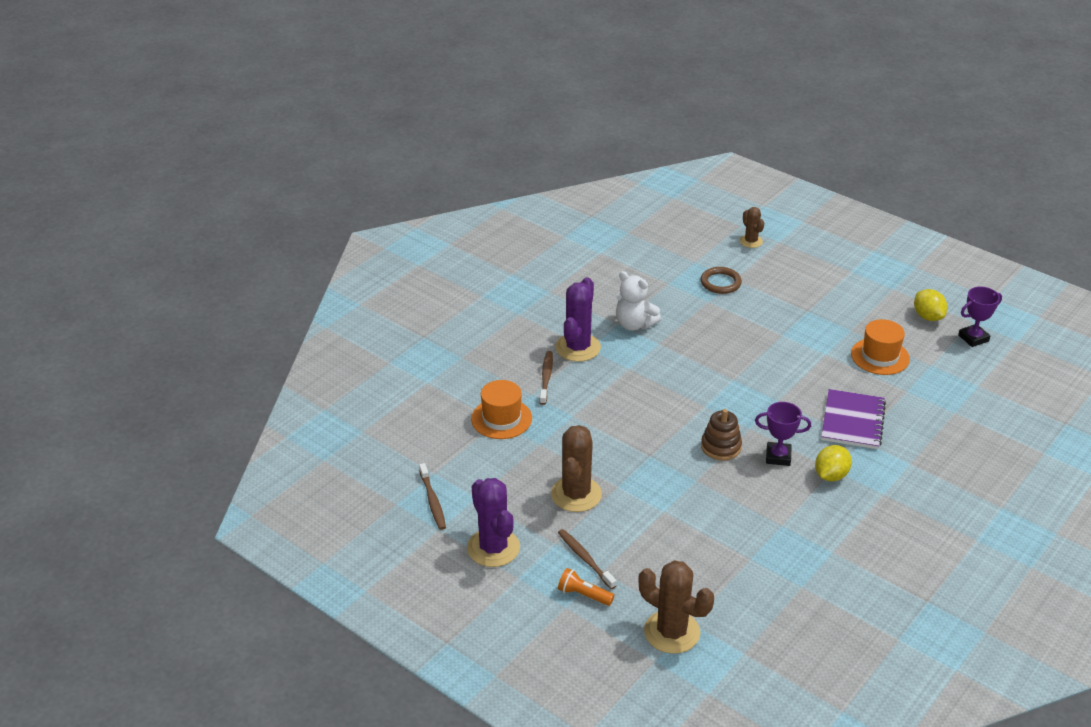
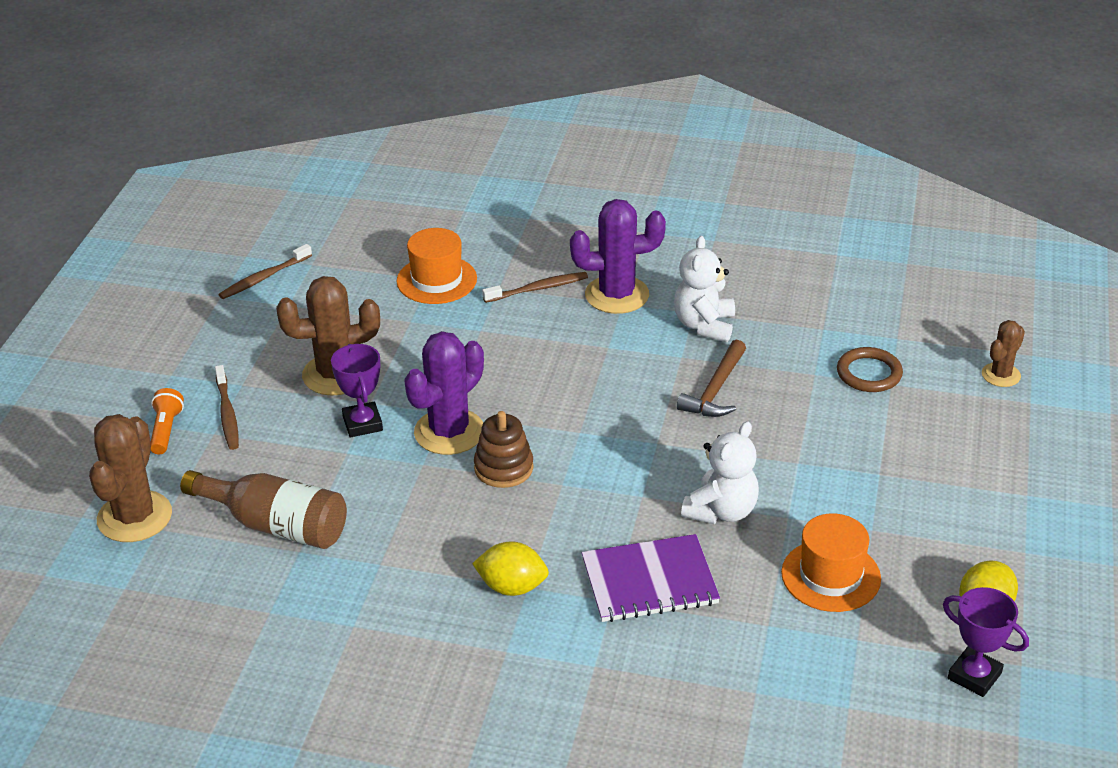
camera: 65 degrees right, 0 degrees up
(493, 548) = (210, 342): purple cactus -> purple cactus (449, 432)
(585, 559) = (227, 414): brown toothbrush -> brown toothbrush turned 135 degrees clockwise
(699, 341) = (716, 390): none -> brown hammer
(719, 563) = (276, 525): none -> brown bottle
(778, 456) = (519, 526): purple trophy -> purple trophy (362, 424)
(808, 375) = (721, 511): none -> white teddy bear

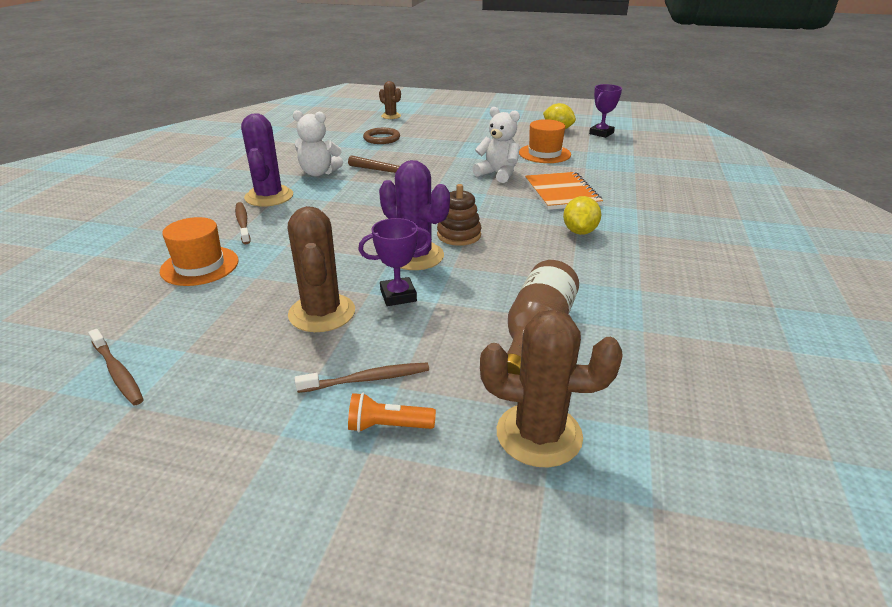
camera: 90 degrees left, 5 degrees down
(649, 581) = (561, 193): purple notebook -> orange notebook

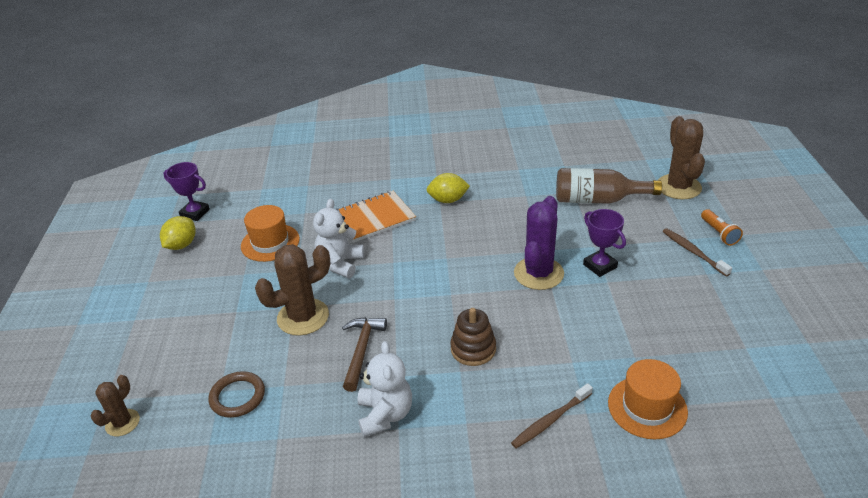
camera: 105 degrees left, 5 degrees up
(118, 372) = (795, 370): brown toothbrush -> none
(269, 197) = (475, 431): purple cactus -> none
(322, 313) = (649, 296): brown cactus -> brown cactus (303, 317)
(459, 235) = (488, 259): brown stacking toy -> brown stacking toy (473, 349)

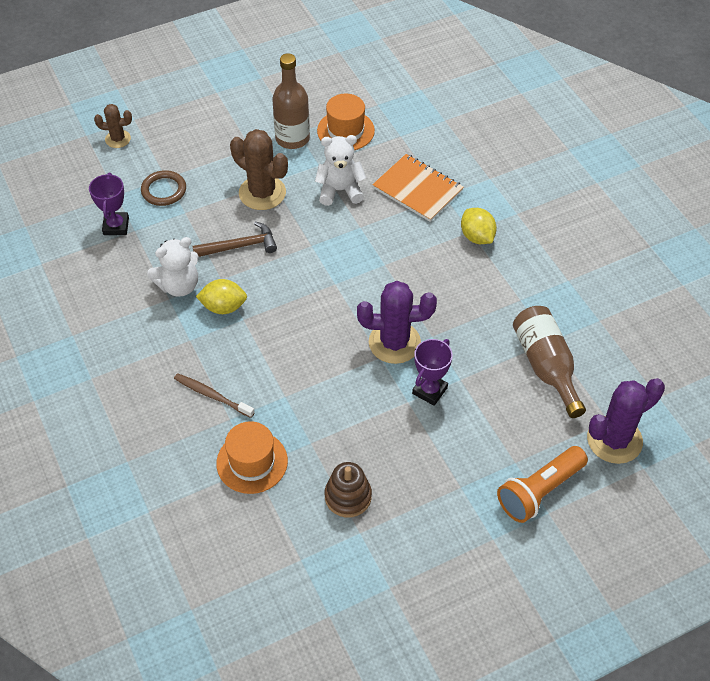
camera: 65 degrees right, 15 degrees up
(181, 245) = (314, 75): yellow lemon -> yellow lemon (223, 307)
(195, 213) = (361, 62): purple trophy -> purple trophy (116, 226)
(249, 279) = (292, 138): none -> brown bottle
(473, 349) = (272, 321): brown stacking toy -> brown stacking toy (348, 496)
(678, 187) = (614, 440): brown cactus -> purple cactus
(693, 252) = (493, 470): brown toothbrush -> none
(719, 233) = (539, 491): orange flashlight -> orange flashlight, size x1.71

